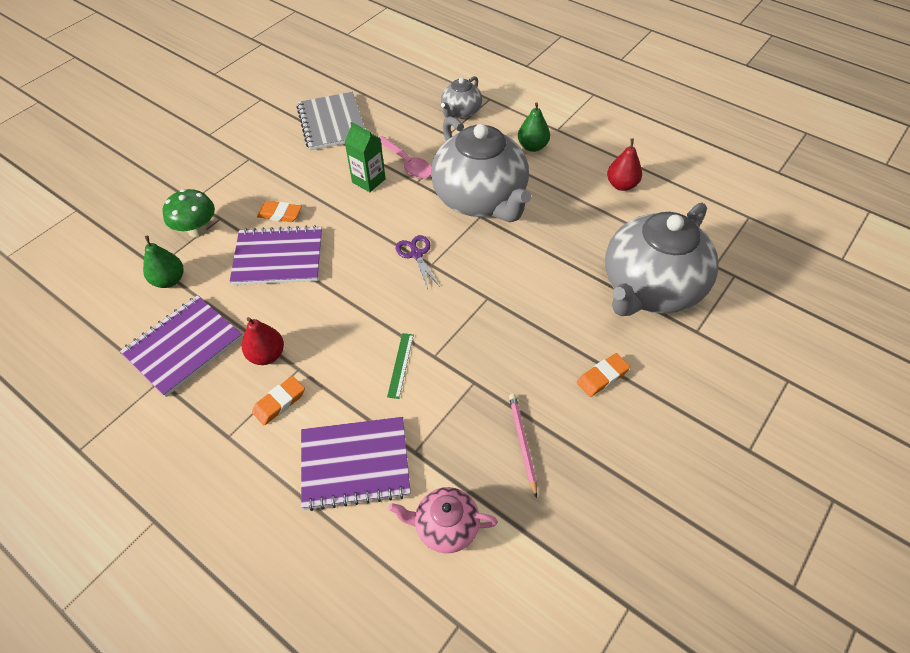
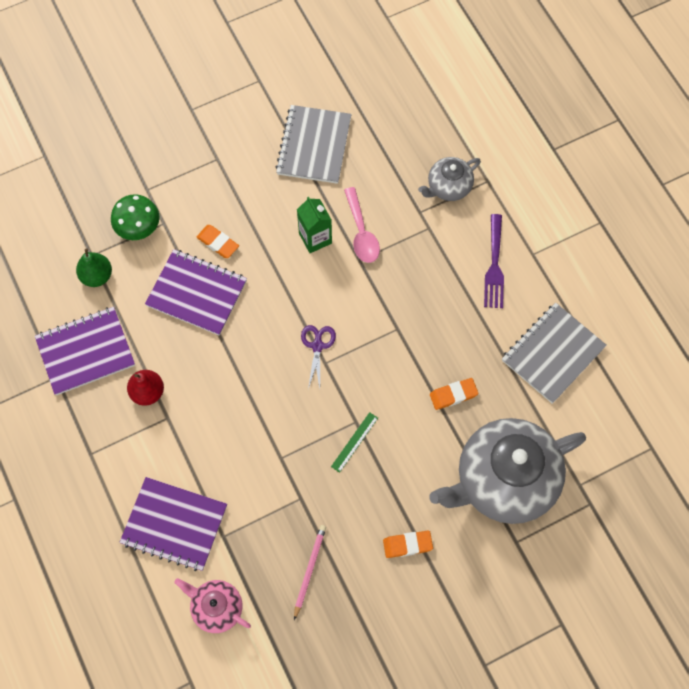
camera: 25 degrees right, 15 degrees up
(279, 402) = (140, 442): orange eraser -> orange eraser (453, 395)
(400, 365) = (249, 453): green ruler -> green ruler (354, 442)
(480, 199) = (408, 309): grey teapot -> none
(532, 146) = (494, 266): green pear -> purple fork
(621, 185) = (553, 354): red pear -> grey notebook

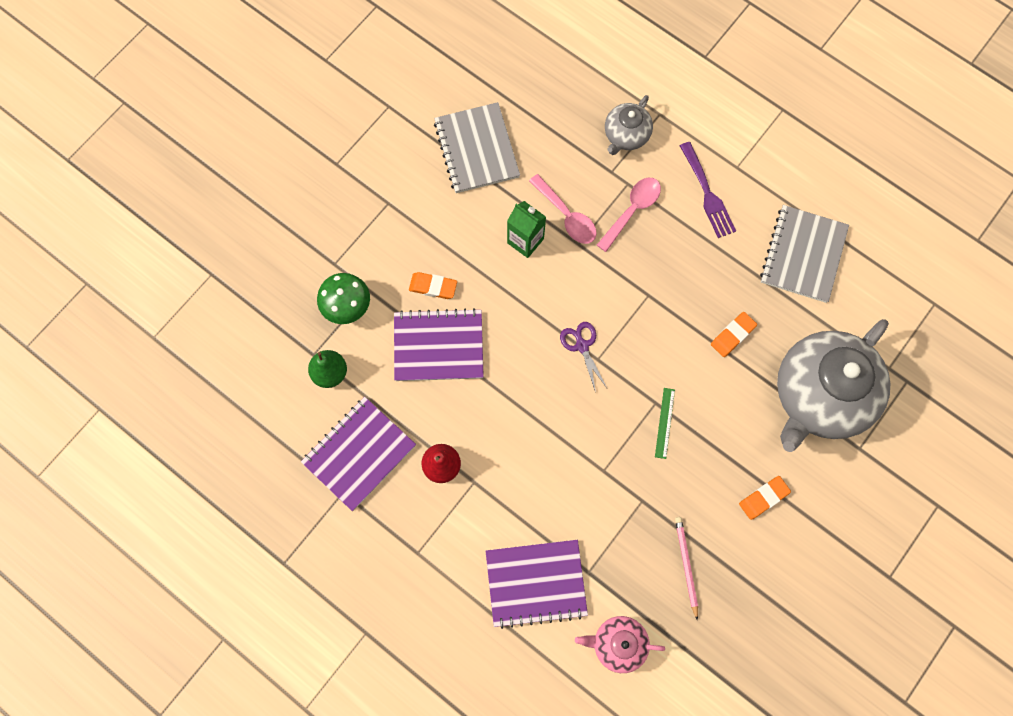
camera: 25 degrees left, 5 degrees up
(420, 252) = (632, 210): none -> pink spoon

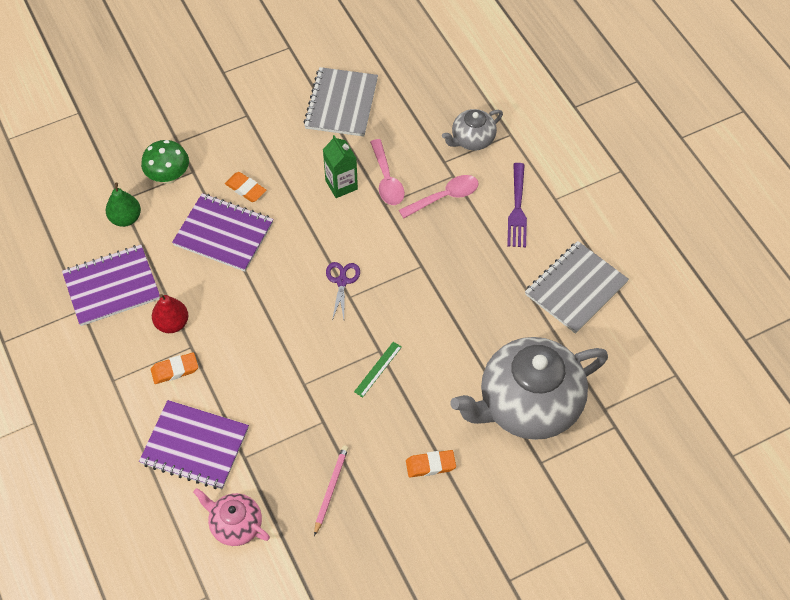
camera: 25 degrees right, 15 degrees down
(732, 335) = (477, 326): orange eraser -> orange eraser (175, 370)

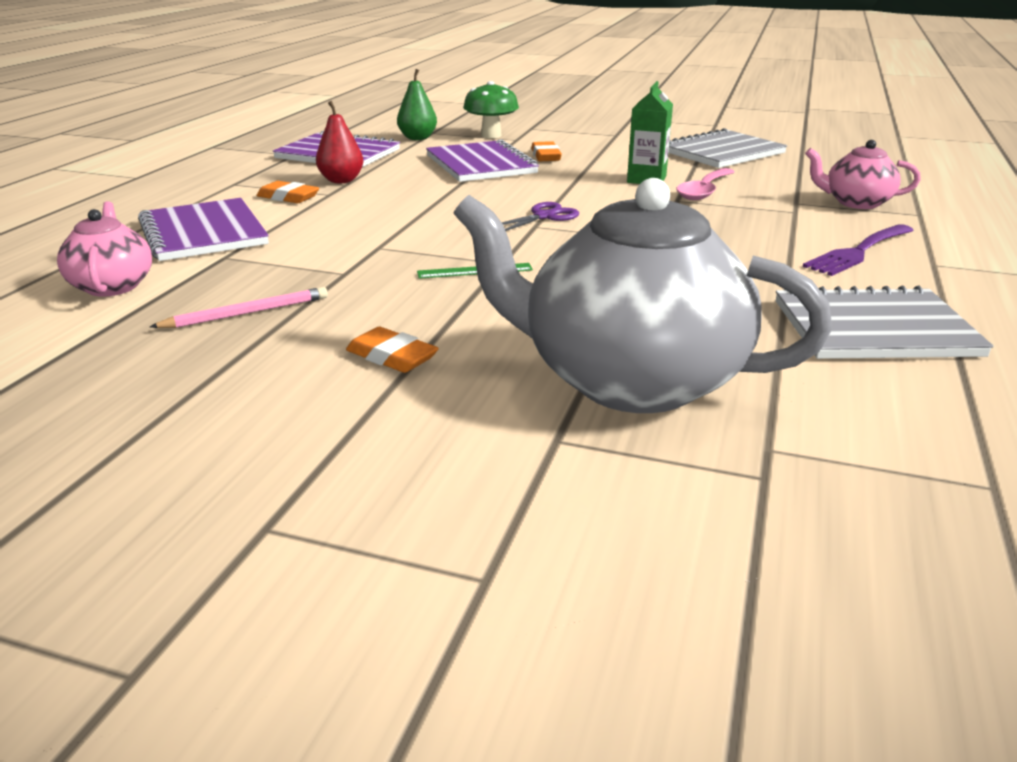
camera: 45 degrees right, 30 degrees down
(445, 197) = (762, 217): pink spoon -> none
(472, 139) = (856, 203): grey teapot -> pink teapot

